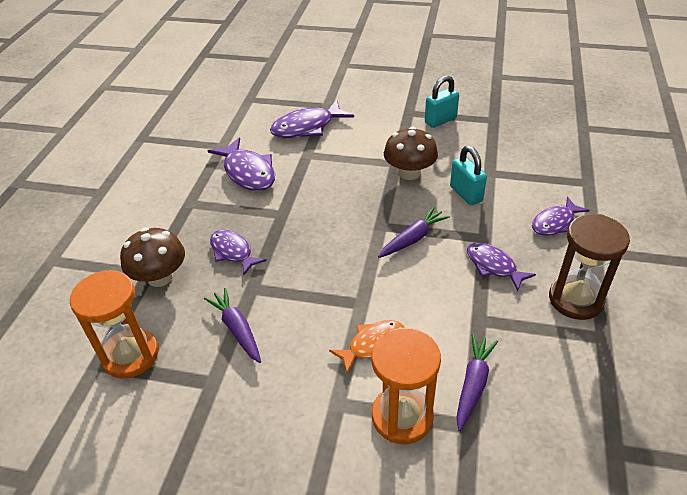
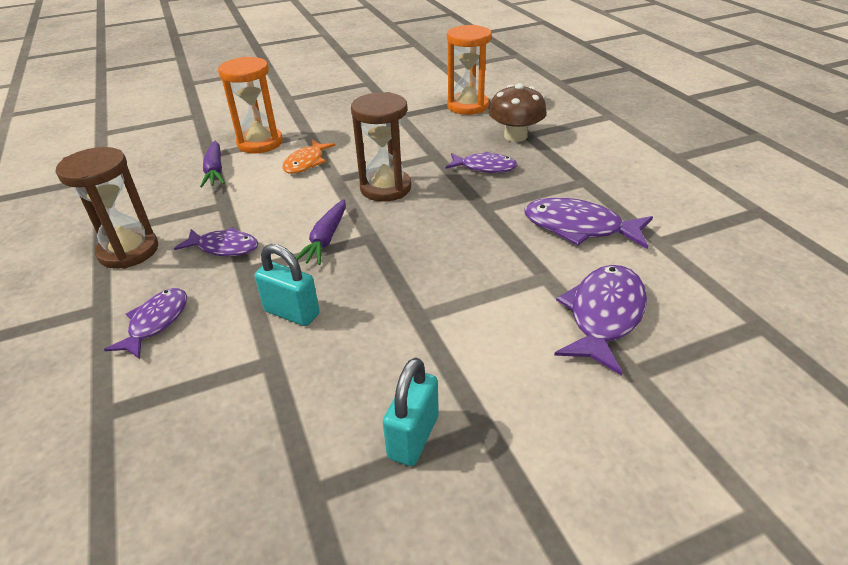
camera: 145 degrees right, 5 degrees down
(237, 329) = (416, 136): purple carrot -> none
(330, 269) = (385, 188): none -> brown hourglass
(409, 173) = (388, 310): brown mushroom -> none

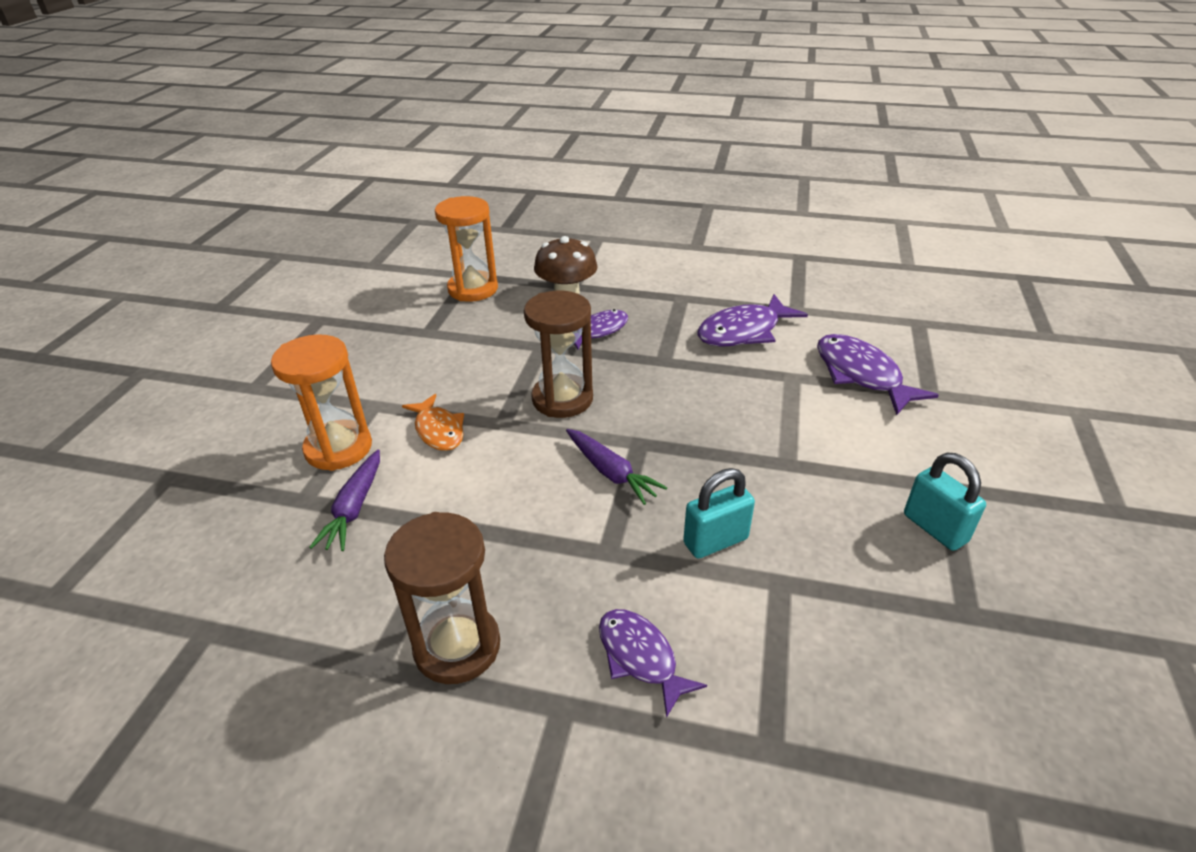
camera: 55 degrees left, 0 degrees up
(215, 171) = (354, 508): purple carrot -> purple carrot turned 75 degrees clockwise
(224, 247) = (545, 554): purple fish -> none

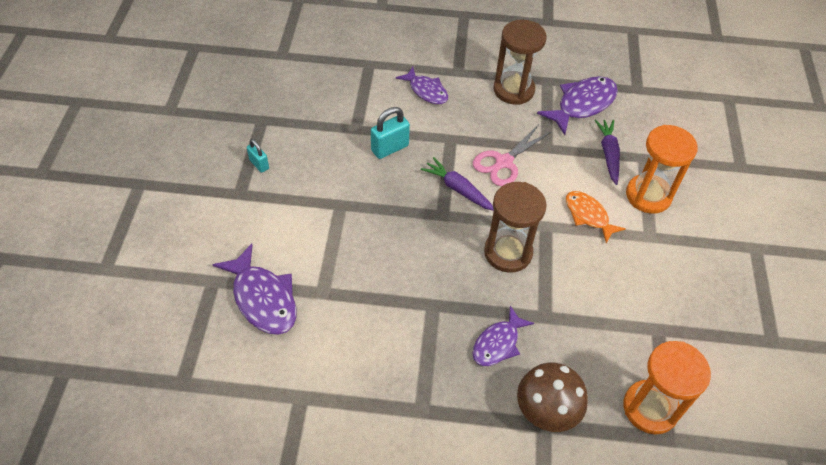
camera: 170 degrees right, 15 degrees up
(529, 506) = (504, 162): none -> pink scissors
(743, 331) = (359, 353): purple fish -> purple fish (582, 105)
(934, 528) = (259, 164): turquoise padlock -> turquoise padlock, size x0.61

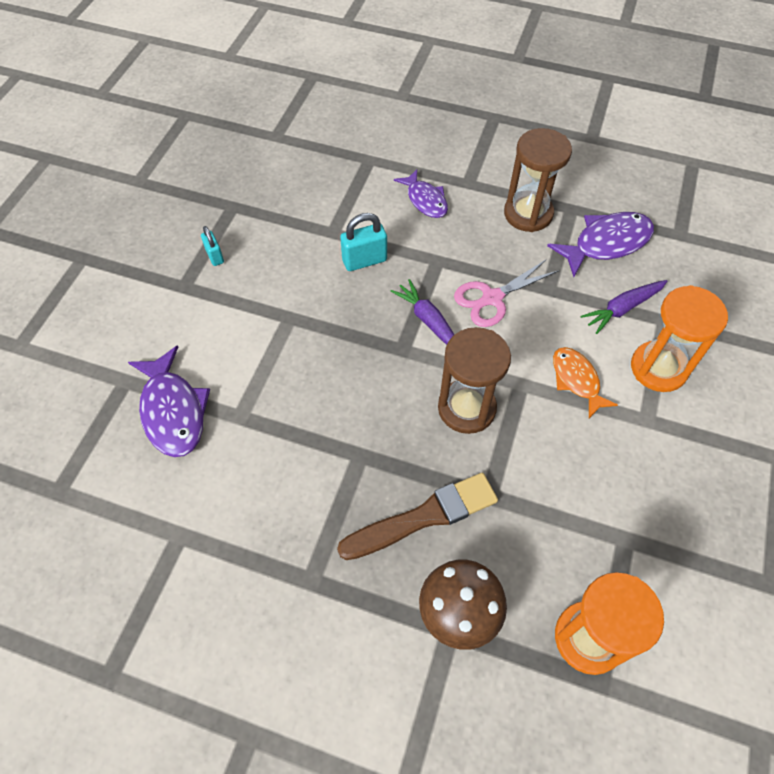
camera: 15 degrees right, 5 degrees up
(498, 343) = (423, 517): purple fish -> brown brush
(608, 154) = (622, 309): purple carrot -> purple carrot turned 135 degrees counterclockwise

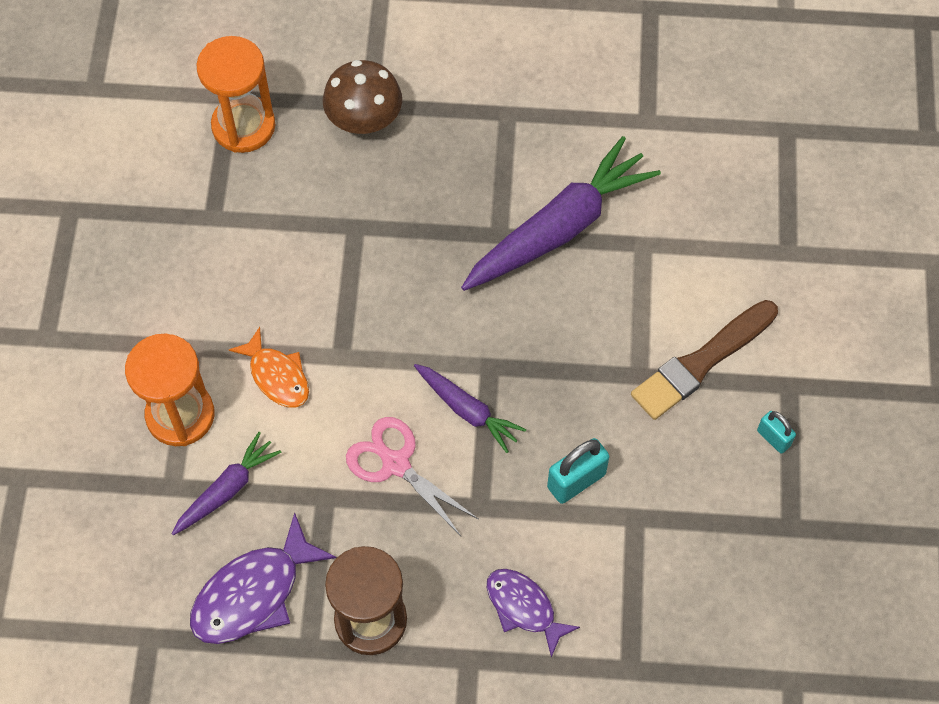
camera: 165 degrees right, 5 degrees up
(173, 411) = (718, 232): purple fish -> none
(305, 447) = (559, 228): none -> purple carrot
(423, 517) = (417, 190): brown brush -> brown brush (702, 362)
(466, 408) = (398, 312): brown hourglass -> none
(492, 298) = (396, 464): pink scissors -> pink scissors turned 90 degrees counterclockwise

